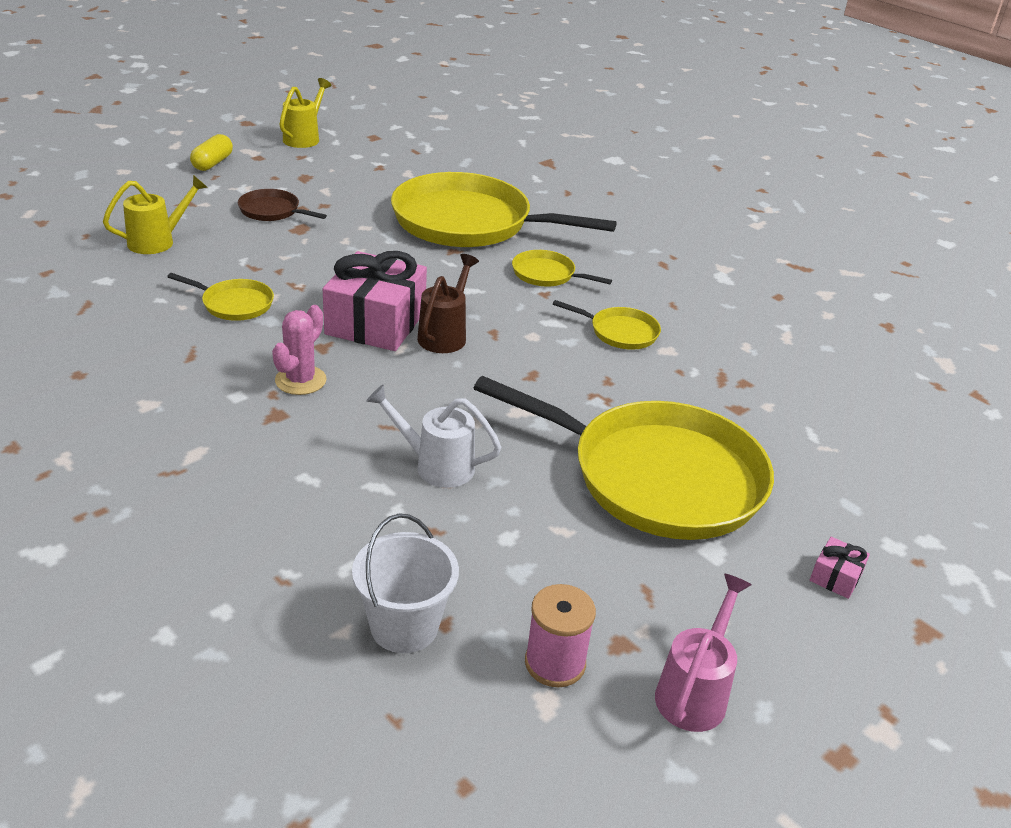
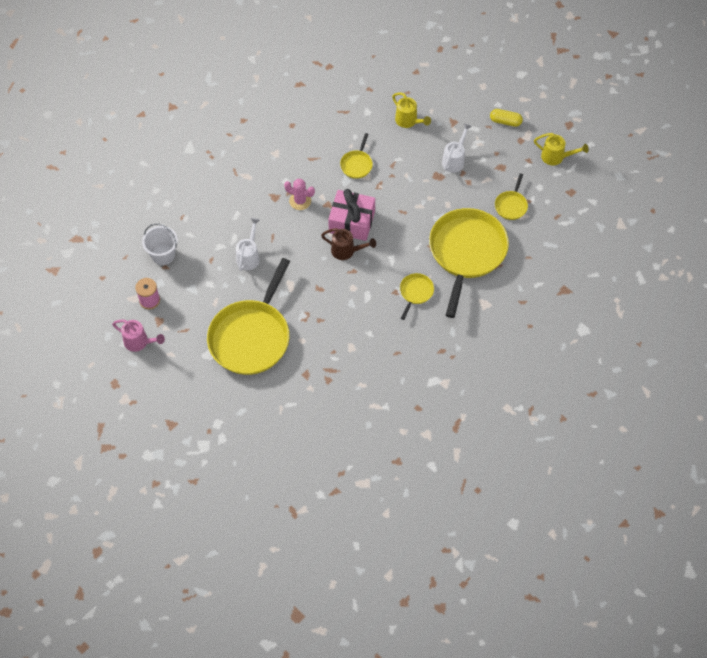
camera: 90 degrees right, 25 degrees up
(272, 211) = (454, 160): brown pan -> white watering can
(620, 332) = (364, 326): yellow pan -> yellow pan (511, 205)
(835, 577) = (197, 397): pink gift -> none

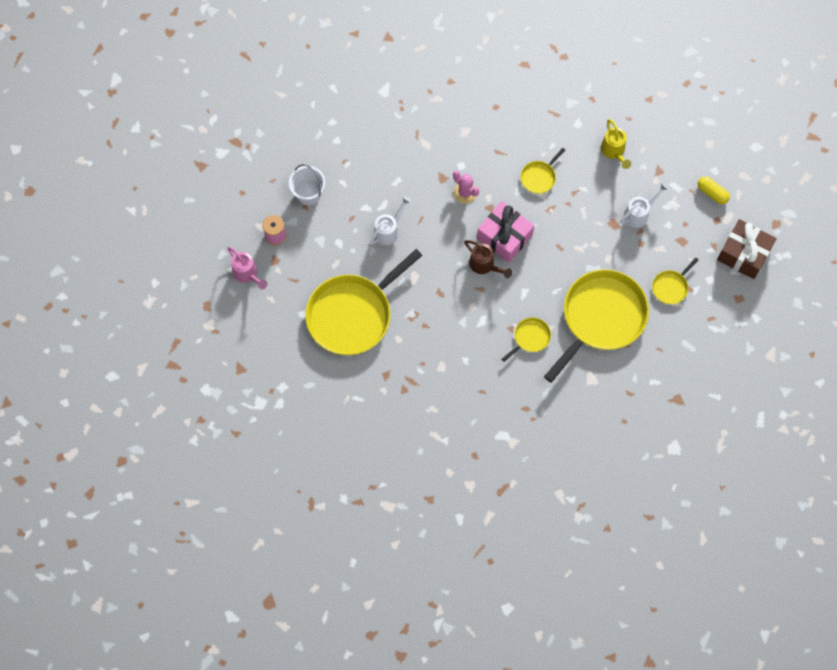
camera: 25 degrees right, 10 degrees up
(556, 157) = (743, 254): yellow watering can -> brown gift

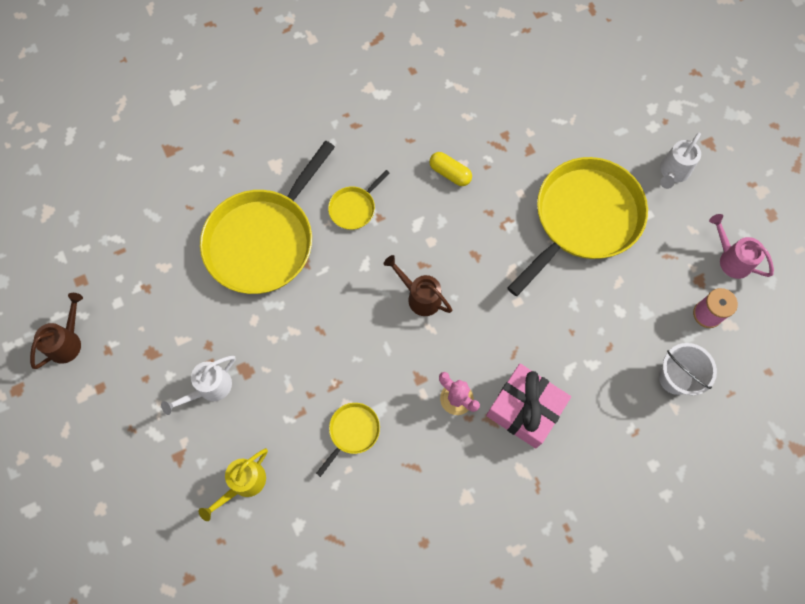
camera: 175 degrees right, 0 degrees up
(388, 230) = (555, 334): white watering can -> white watering can (673, 172)
(504, 237) = (396, 338): pink gift -> pink gift (525, 409)
(614, 151) = (244, 483): yellow watering can -> yellow watering can turned 120 degrees counterclockwise
(671, 287) = (170, 288): yellow pan -> none
(712, 193) = (103, 429): yellow capsule -> yellow capsule (450, 173)
(743, 254) = (67, 342): brown gift -> brown watering can

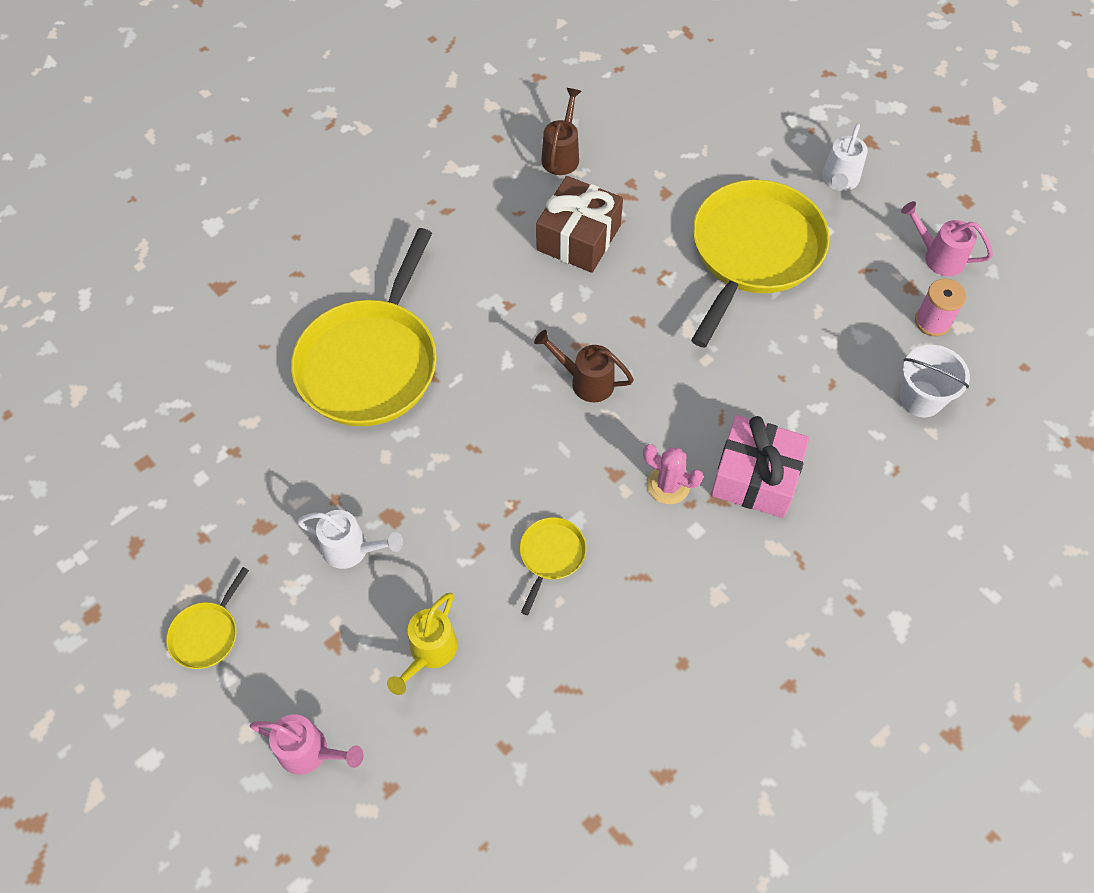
camera: 15 degrees left, 10 degrees down
(67, 342) = (146, 540): brown watering can -> brown watering can (562, 155)
(140, 535) = (310, 752): none -> pink watering can
(210, 388) = (351, 549): white watering can -> white watering can turned 105 degrees counterclockwise
(354, 208) = (473, 301): yellow pan -> yellow pan (207, 634)
(450, 173) = (578, 238): yellow capsule -> brown gift

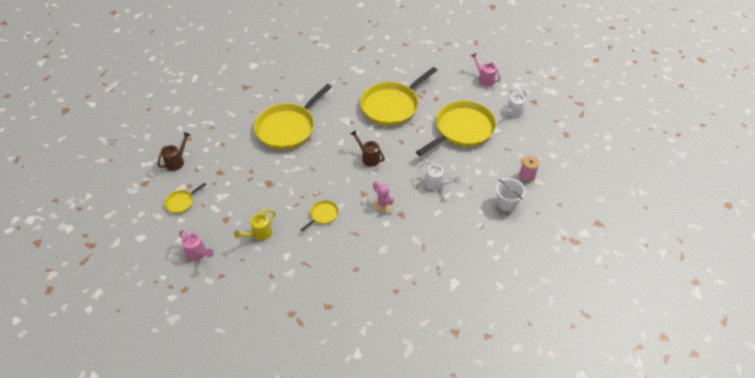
camera: 20 degrees right, 10 degrees down
(351, 549) = (248, 190): white watering can -> white watering can (436, 184)
(562, 155) = (400, 74): brown watering can -> brown watering can (177, 161)
(578, 238) = (392, 106): brown gift -> yellow pan
(755, 477) = (420, 211): pink gift -> none
(938, 257) = (542, 152): pink watering can -> pink watering can (484, 79)

